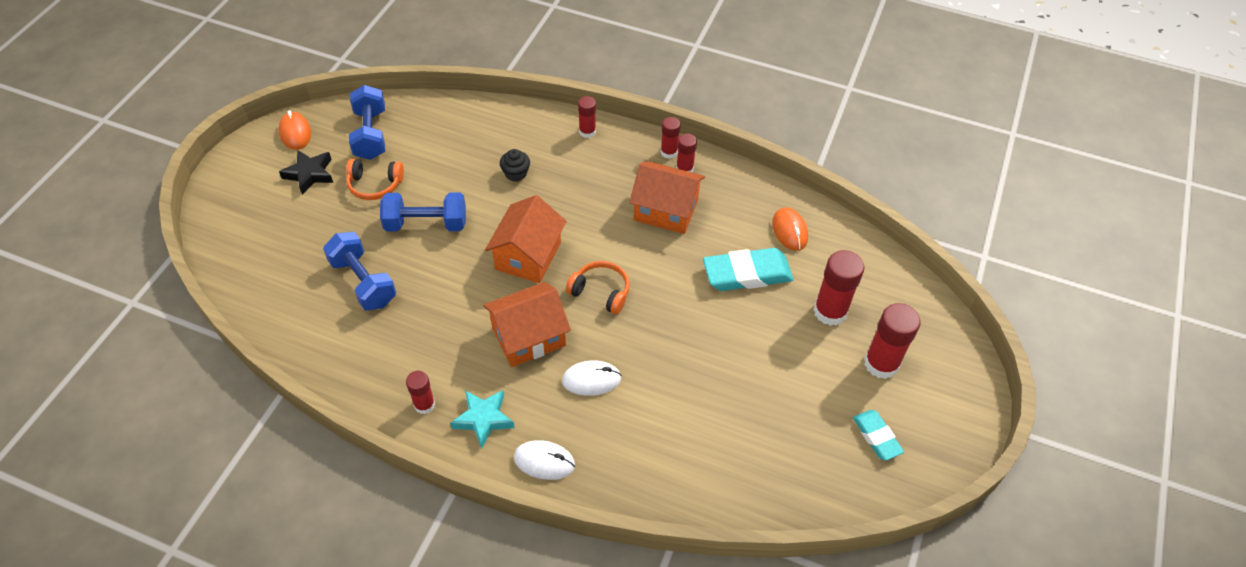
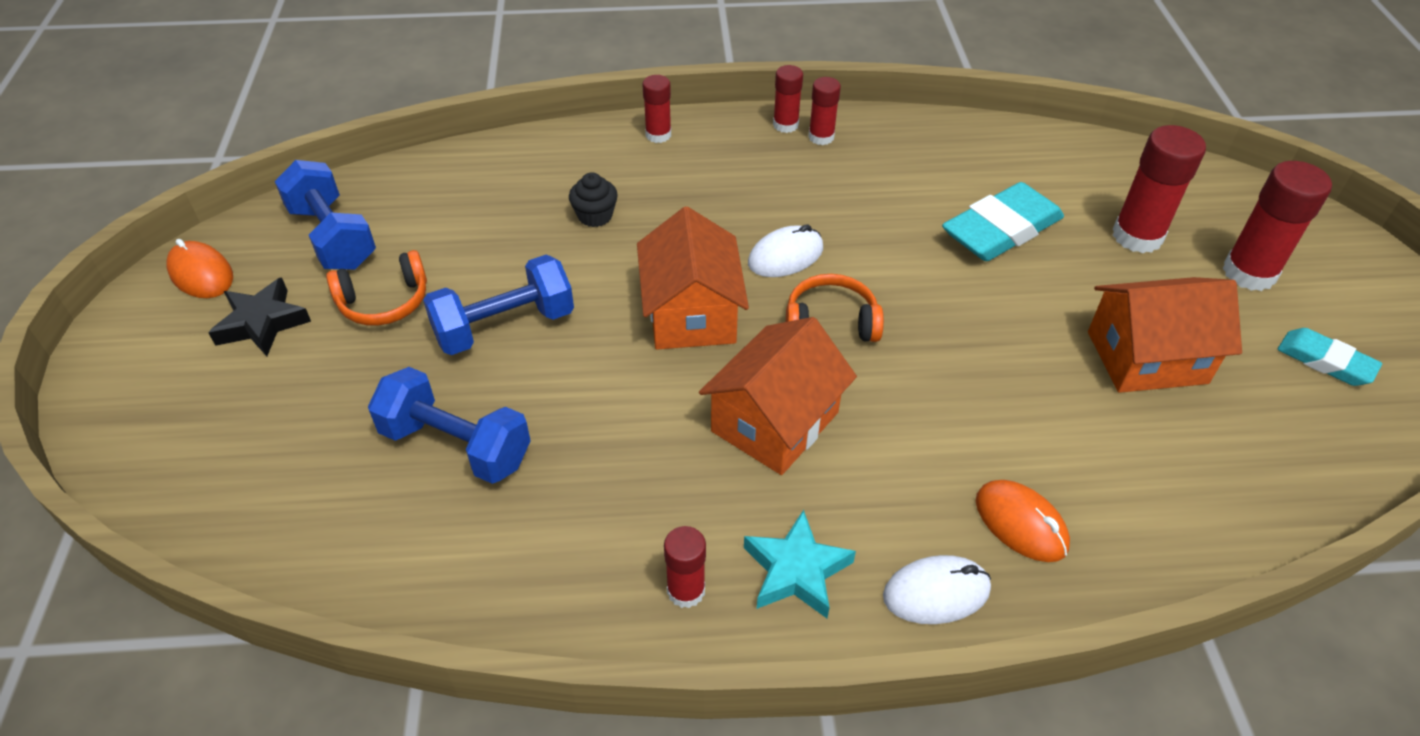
camera: 25 degrees left, 5 degrees down
(591, 380) = (911, 444): white mouse -> white mouse (785, 256)
(665, 210) = (836, 192): orange house -> orange house (1147, 357)
(789, 231) = (1009, 163): orange mouse -> orange mouse (1021, 523)

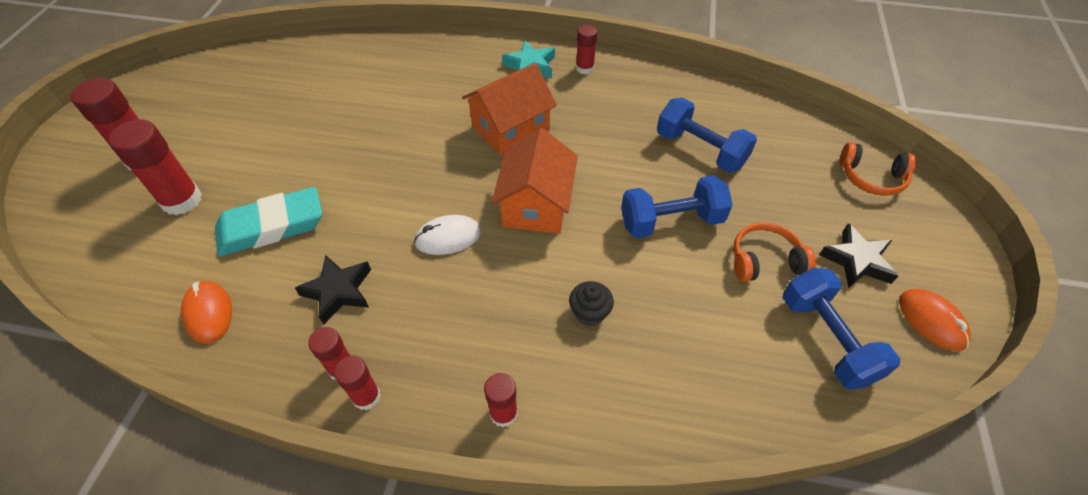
camera: 165 degrees left, 5 degrees up
(831, 322) = (444, 180): orange headphones -> orange headphones (871, 178)
(871, 188) = (338, 291): none -> black star
(936, 593) = (471, 49): white mouse -> none
(1021, 523) = (413, 64): orange mouse -> orange mouse (208, 313)
(1147, 357) = (271, 122): orange house -> none
(1325, 361) = (176, 101): turquoise eraser -> none

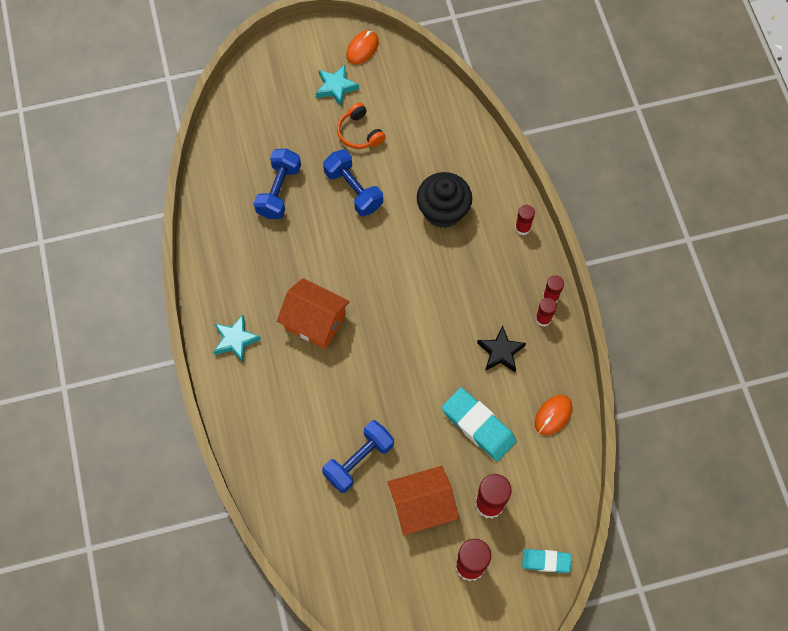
camera: 115 degrees left, 15 degrees up
(71, 225) = (546, 561): none -> turquoise eraser
(448, 237) = (431, 312): white mouse -> none
(536, 205) = (378, 272): orange house -> orange house (422, 506)
(584, 68) = (220, 298): red glue stick -> none
(589, 312) = (443, 211): black cupcake -> black cupcake, size x2.05
(827, 339) = (399, 94): blue dumbbell -> blue dumbbell (358, 460)
(857, 260) = (336, 87): black star -> turquoise star
(871, 178) = (259, 88): orange headphones -> none

